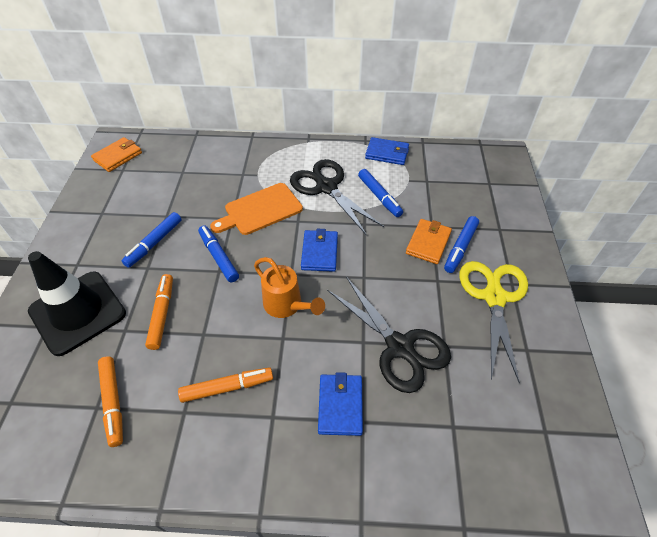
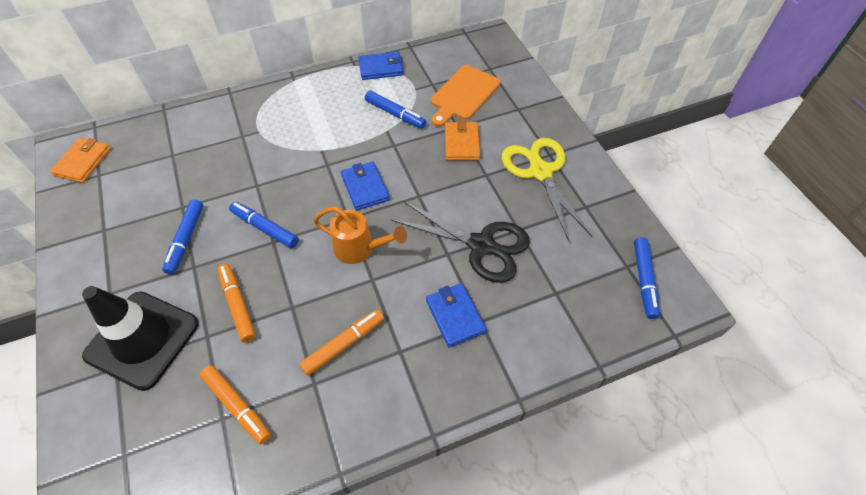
camera: 25 degrees left, 5 degrees up
(260, 210) = (282, 167): orange cutting board -> orange cutting board (463, 95)
(326, 187) = (338, 121): black scissors -> none
(460, 247) = (492, 137): blue marker -> blue marker (644, 280)

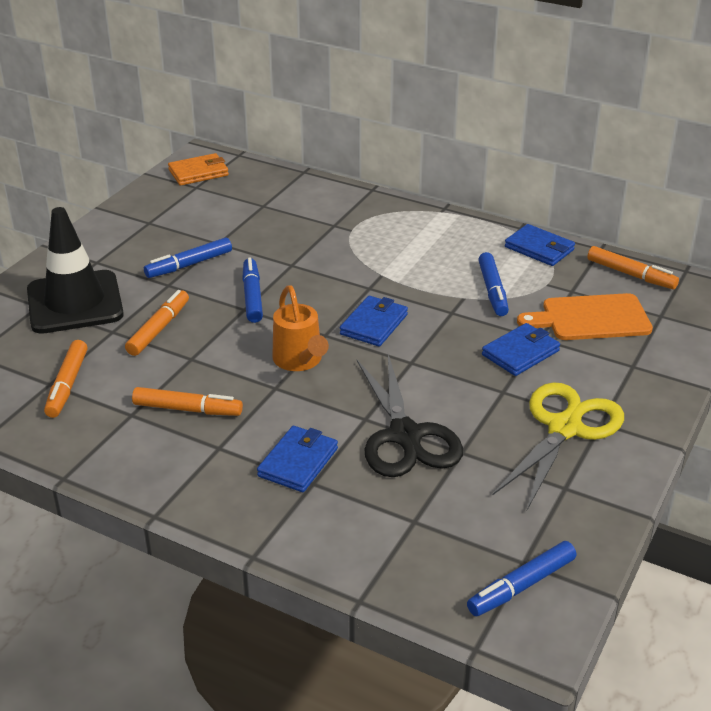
camera: 50 degrees right, 20 degrees down
(445, 53) = (630, 274): none -> orange marker
(461, 143) = (520, 353): orange wallet -> blue wallet

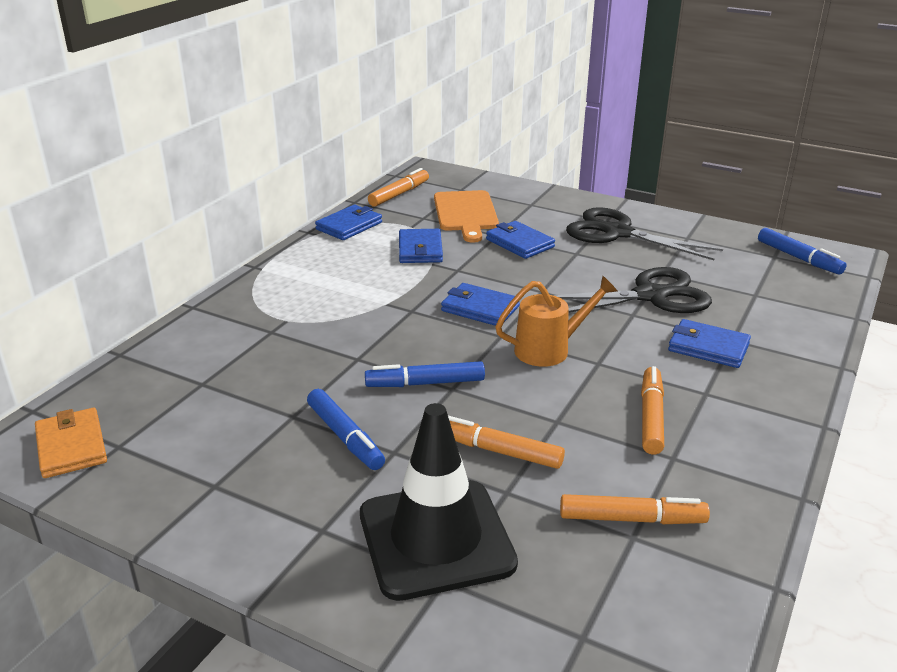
camera: 90 degrees left, 5 degrees down
(492, 290) = (420, 250): blue marker -> blue wallet
(564, 428) = (617, 233): yellow scissors -> black scissors

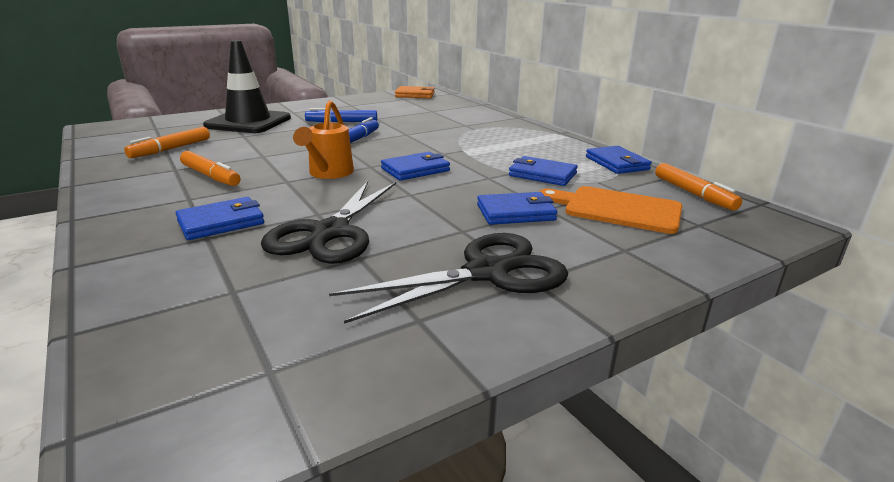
camera: 120 degrees right, 5 degrees down
(499, 451) = (270, 141): orange marker -> none
(798, 258) = (229, 394): blue marker -> none

